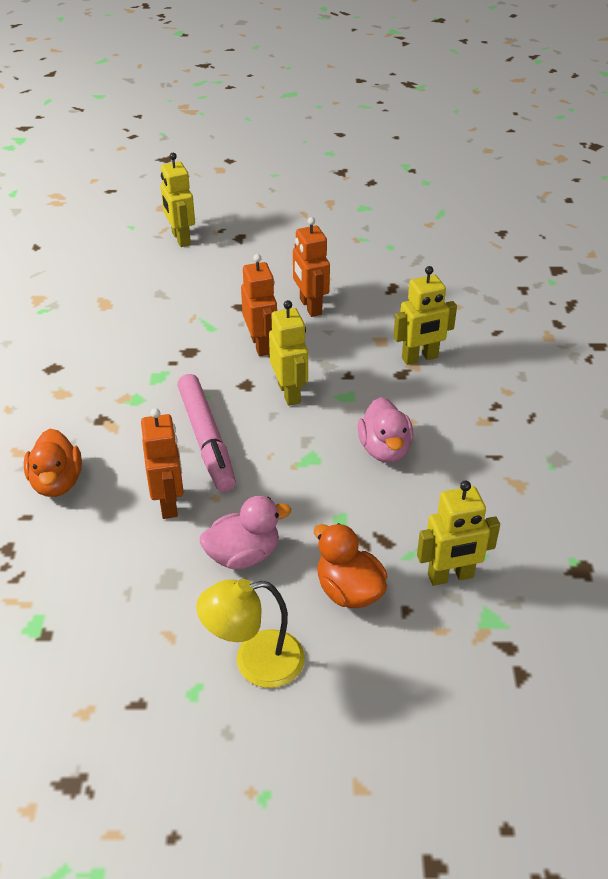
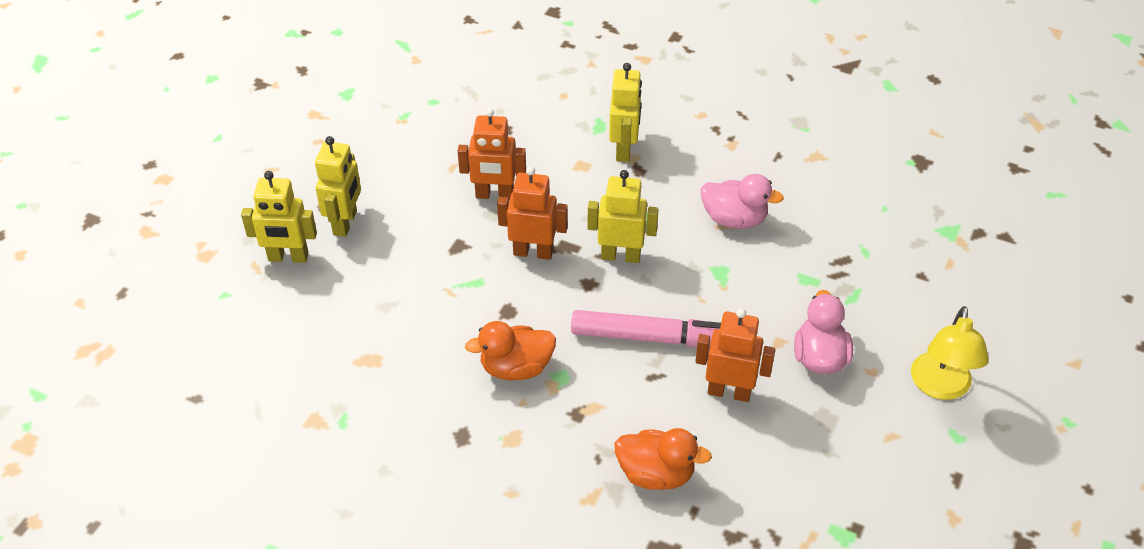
camera: 65 degrees left, 5 degrees up
(349, 591) = (888, 302): orange duck -> orange duck (516, 368)
(450, 576) = (898, 236): yellow robot -> yellow robot (345, 223)

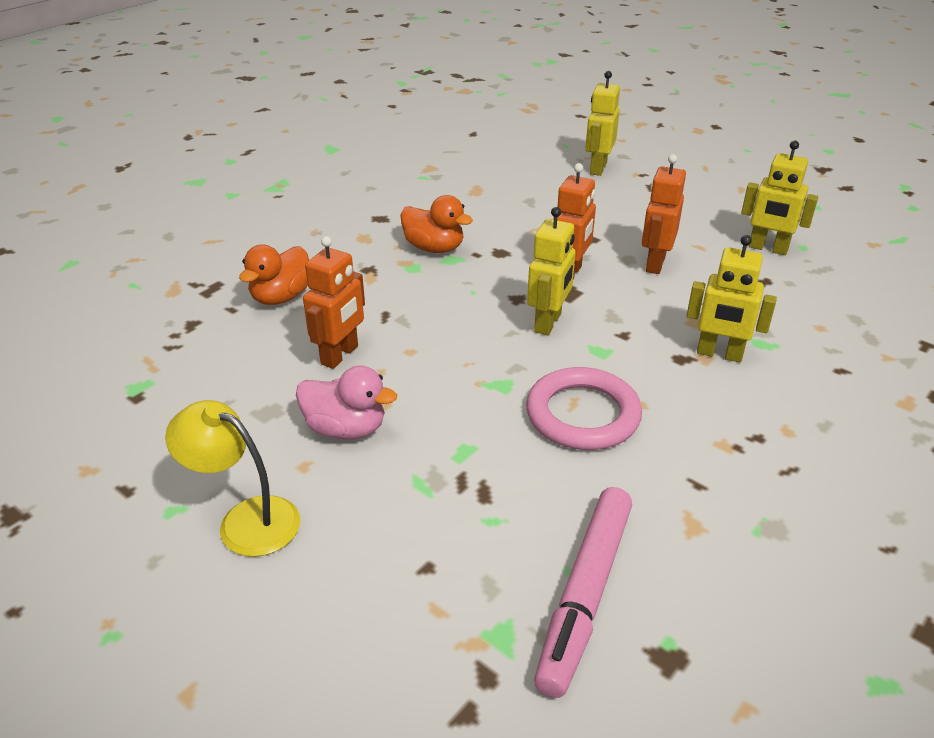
camera: 105 degrees right, 10 degrees down
(345, 223) = (632, 192): yellow robot -> yellow robot (768, 248)
(516, 368) = (434, 248): orange duck -> orange duck turned 120 degrees clockwise
(654, 338) = (430, 324): pink marker -> pink marker (585, 595)
(734, 219) = (582, 415): pink duck -> pink ring

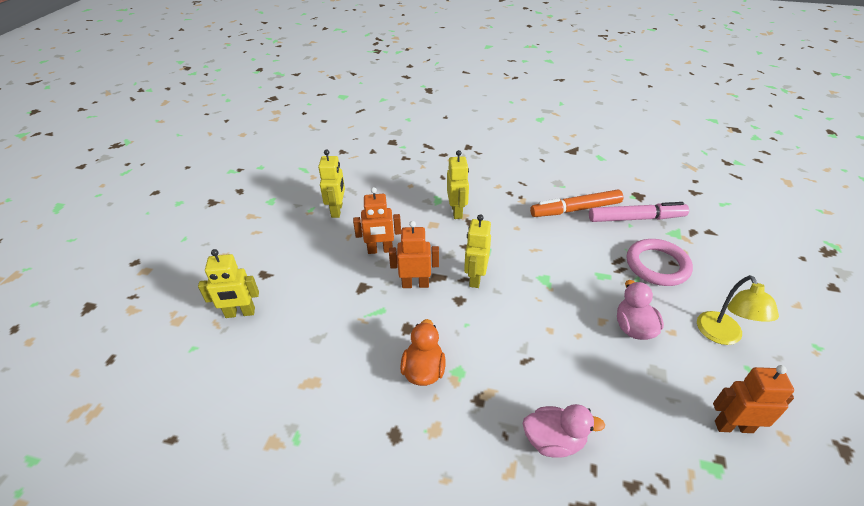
camera: 115 degrees left, 5 degrees up
(281, 297) = (553, 441): orange duck -> pink duck
(340, 355) = (582, 363): orange robot -> orange robot (733, 426)
(548, 323) = (475, 278): yellow robot -> yellow robot turned 75 degrees counterclockwise
(582, 415) = (541, 244): pink ring -> pink ring (657, 265)
(661, 508) = (575, 209): none -> orange marker

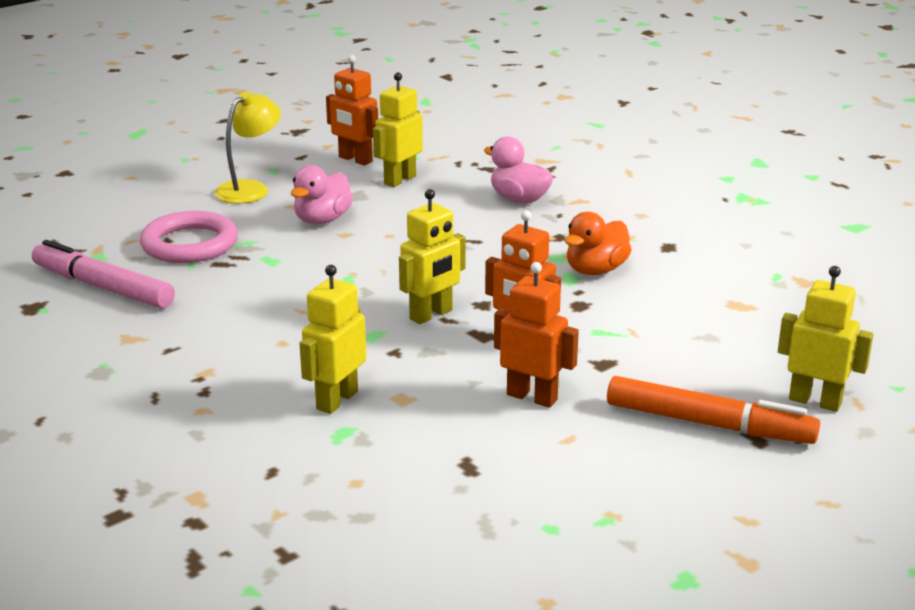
camera: 145 degrees left, 15 degrees down
(337, 210) = (552, 494): yellow robot -> yellow robot (399, 180)
(575, 209) = (156, 328): orange marker -> orange marker (709, 424)

